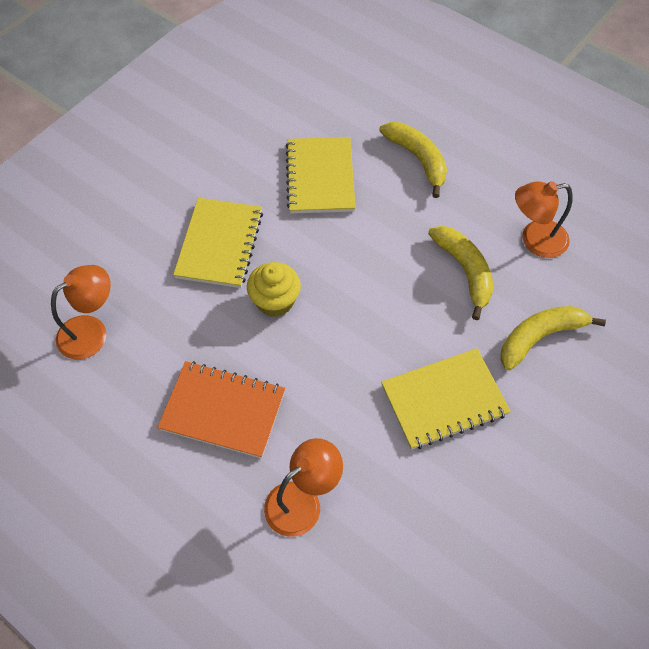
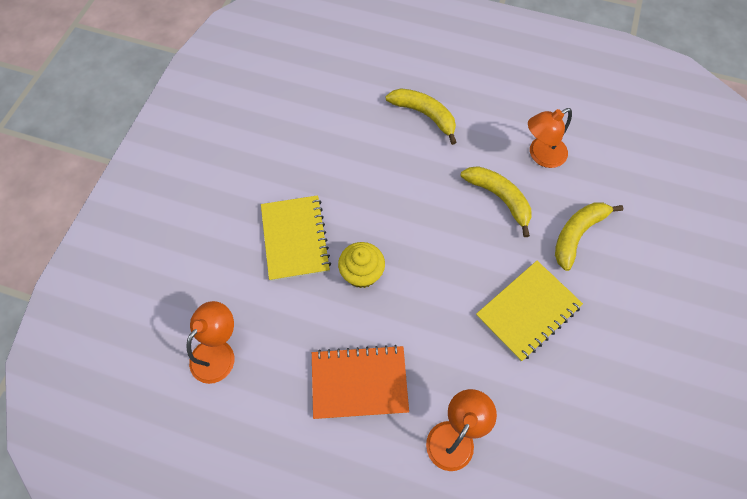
camera: 20 degrees left, 5 degrees up
(320, 177) = (353, 154): yellow notebook -> none

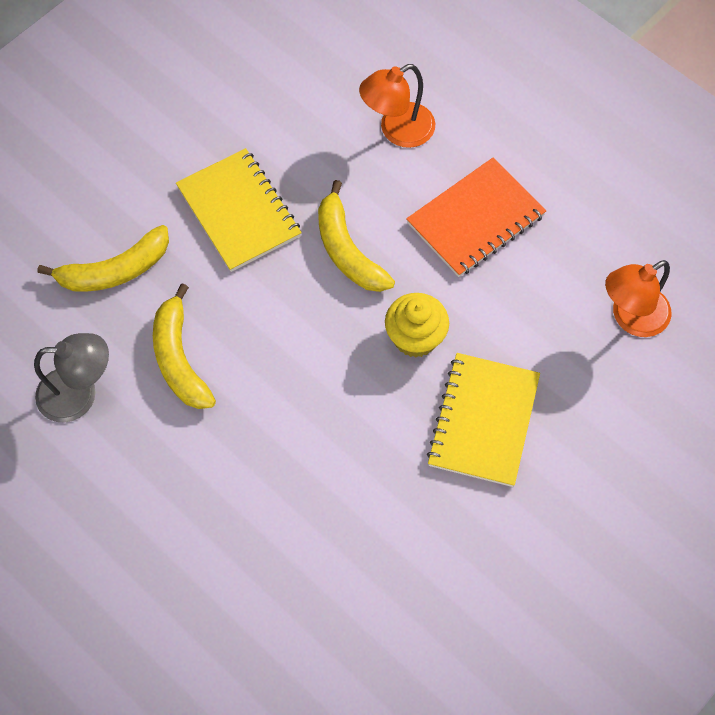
camera: 155 degrees left, 0 degrees up
(359, 382) = (476, 219): orange notebook -> orange notebook turned 60 degrees counterclockwise
(424, 115) = (202, 536): yellow banana -> yellow banana (347, 250)
(528, 311) = (239, 212): yellow notebook -> yellow notebook turned 75 degrees clockwise
(541, 155) = (79, 394): orange lamp -> grey lamp

